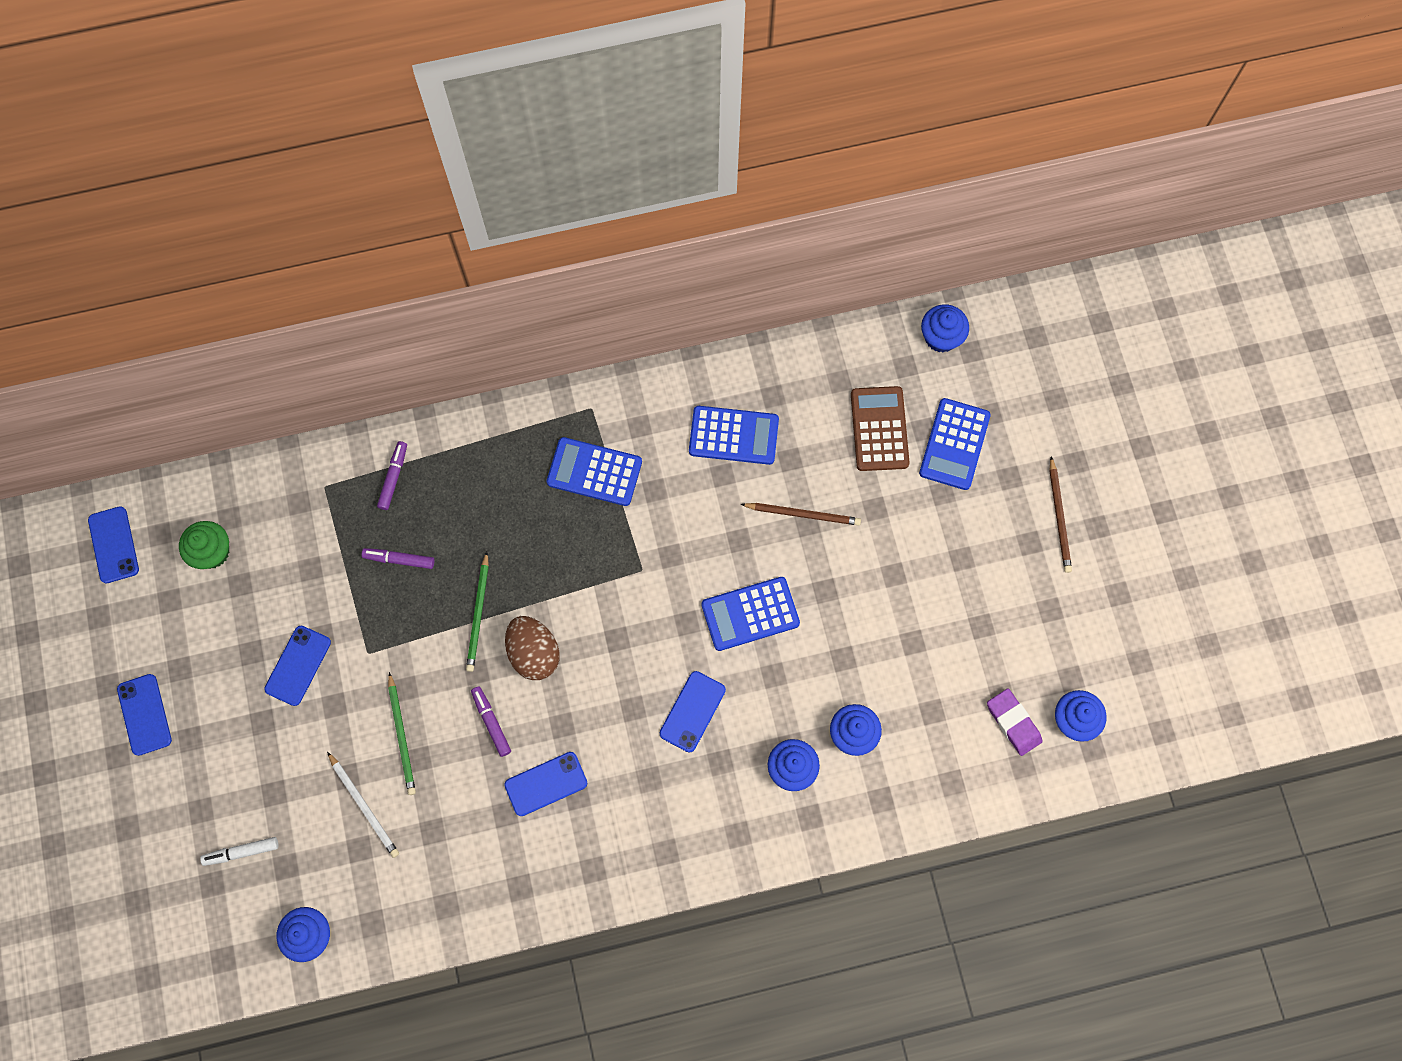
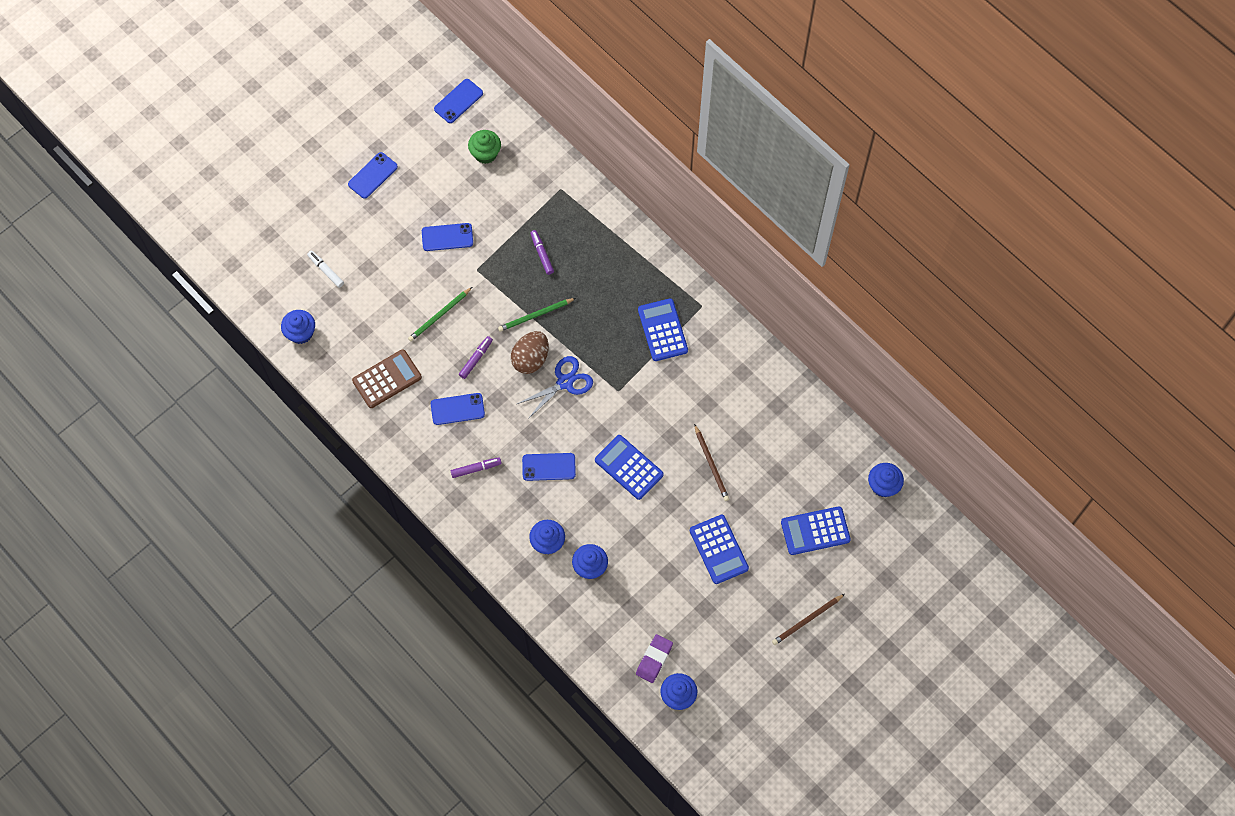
camera: 60 degrees right, 5 degrees down
(364, 806) = (388, 319): white pencil -> none
(393, 477) = (589, 222): purple marker -> purple marker (476, 468)
(546, 784) = (457, 409): blue phone -> blue phone turned 45 degrees counterclockwise
(591, 628) = (565, 382): none -> blue scissors
(733, 436) = (736, 397): blue calculator -> blue calculator (718, 549)
(879, 429) = (796, 480): brown calculator -> brown calculator (387, 379)

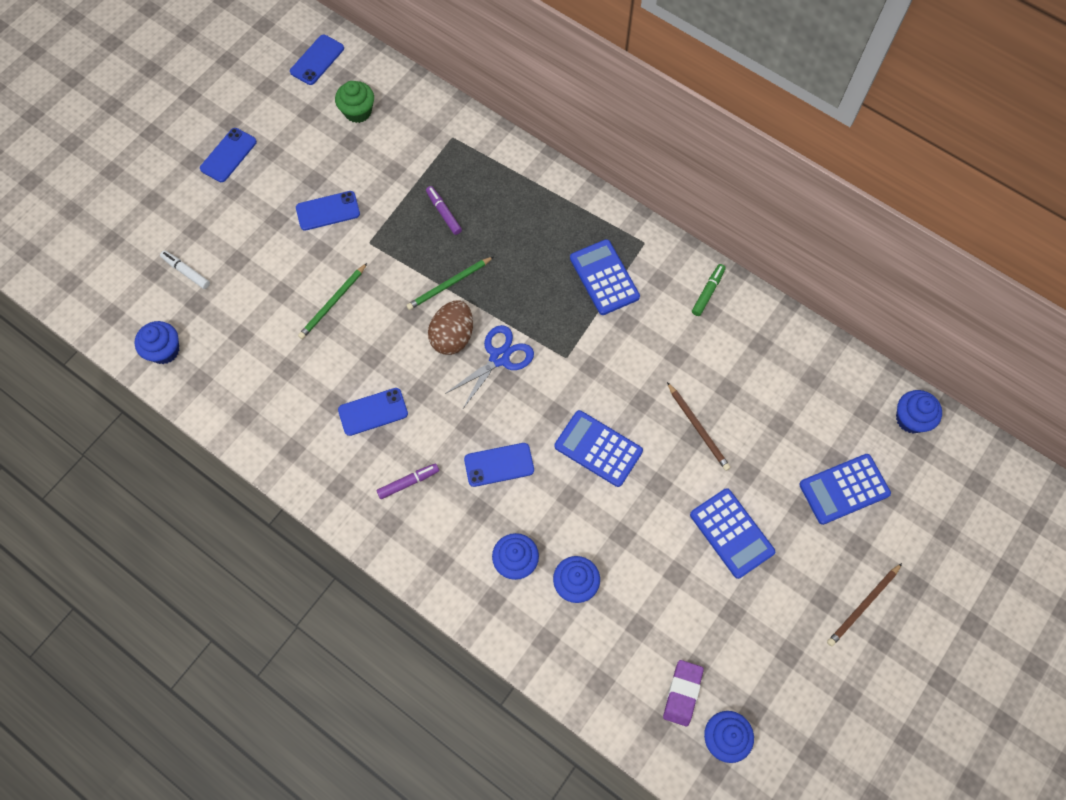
camera: 10 degrees left, 0 degrees up
(387, 379) = (279, 389): brown calculator -> none
(476, 359) = (385, 347): purple marker -> none
(744, 356) = (708, 292): none -> green marker

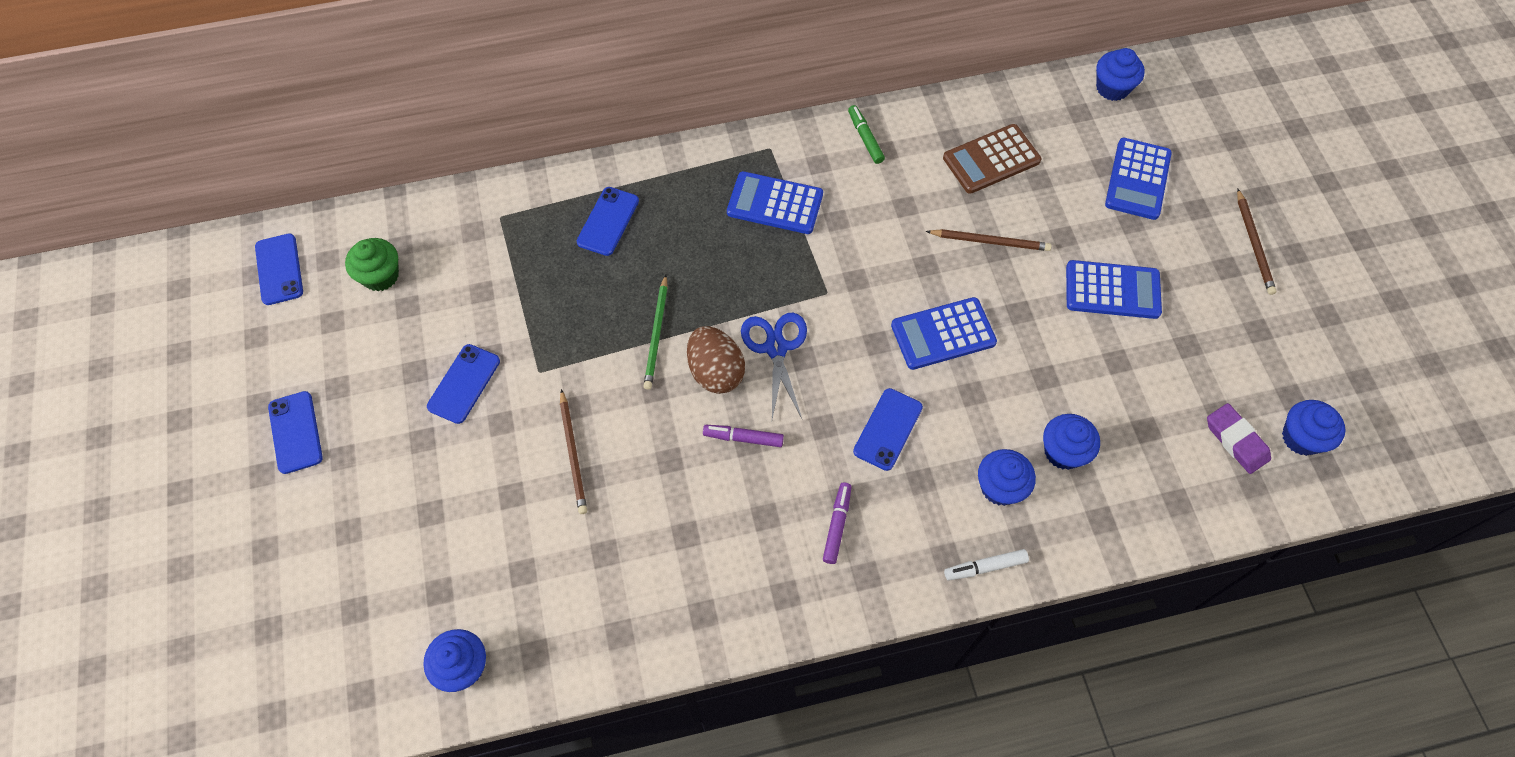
camera: 50 degrees left, 5 degrees down
(186, 272) = (390, 575): white marker -> white marker (985, 567)
(333, 303) = (573, 454): green pencil -> brown pencil
(373, 412) = (731, 503): blue phone -> blue phone (608, 221)
(443, 213) = (574, 283): purple marker -> purple marker (743, 438)
(767, 382) = (991, 159): none -> brown calculator

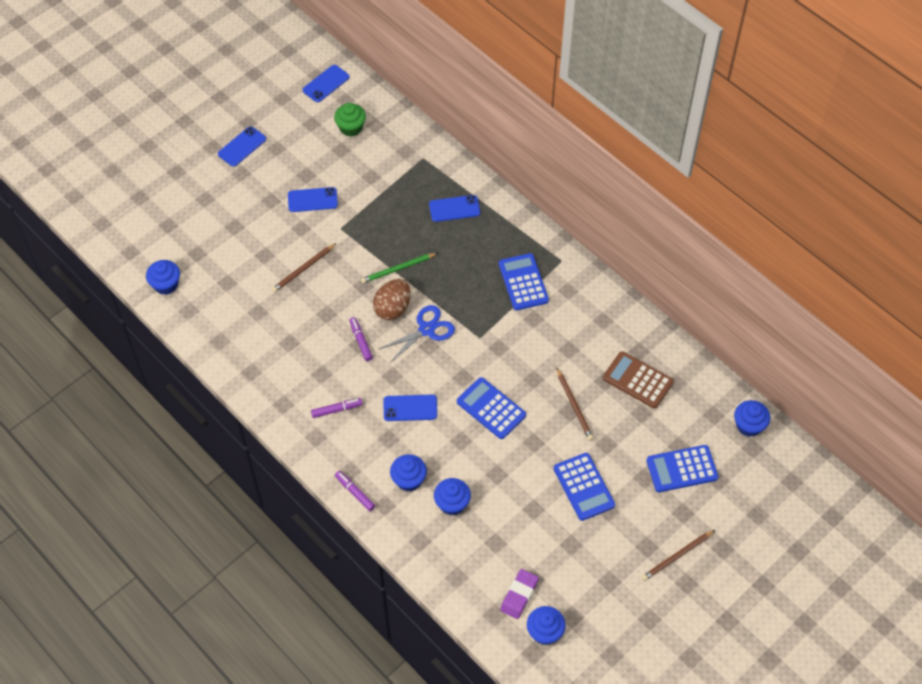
camera: 60 degrees right, 5 degrees down
(865, 138) = (605, 305): green marker -> none
(985, 567) = (355, 492): white marker -> purple marker

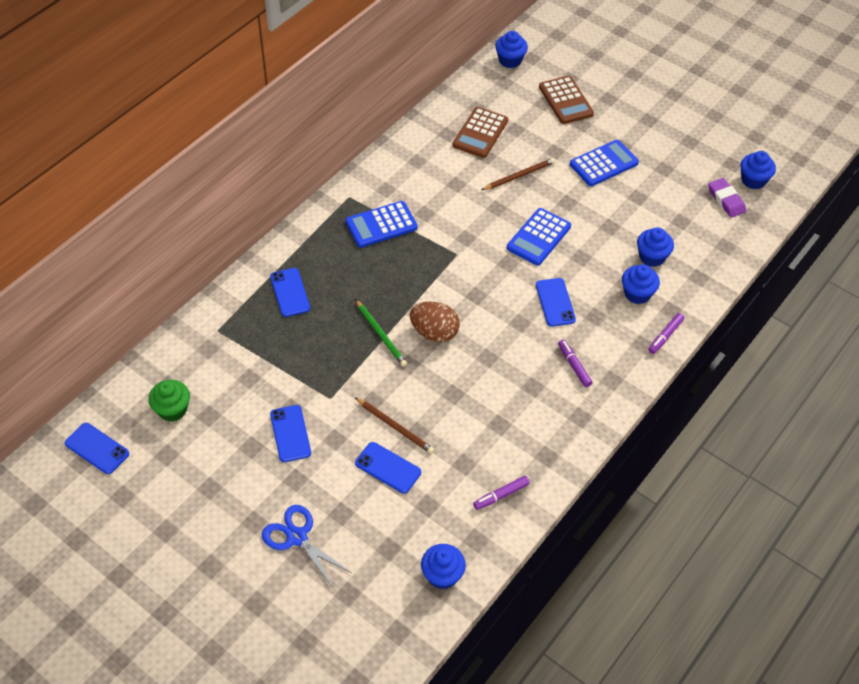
camera: 100 degrees left, 5 degrees down
(242, 146) = (208, 529): blue phone -> blue phone (388, 468)
(361, 341) = (483, 356): purple marker -> purple marker (501, 495)
(426, 329) = (456, 299): blue scissors -> blue scissors (297, 537)
(519, 595) = (726, 200): purple eraser -> purple eraser turned 45 degrees clockwise
(677, 556) = (651, 101): brown pencil -> none
(681, 469) = (565, 100): blue calculator -> brown calculator

